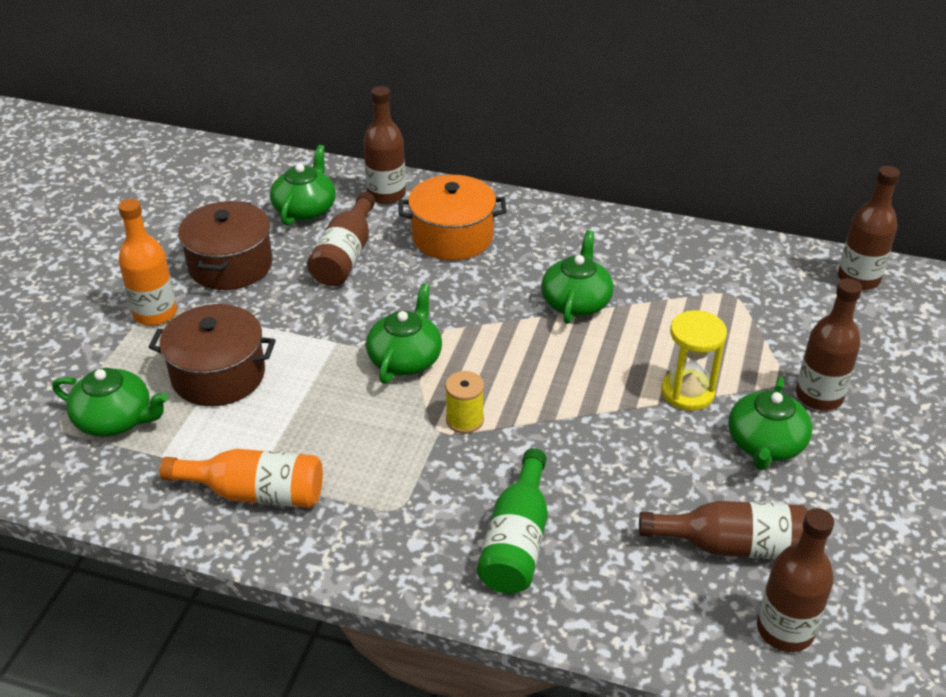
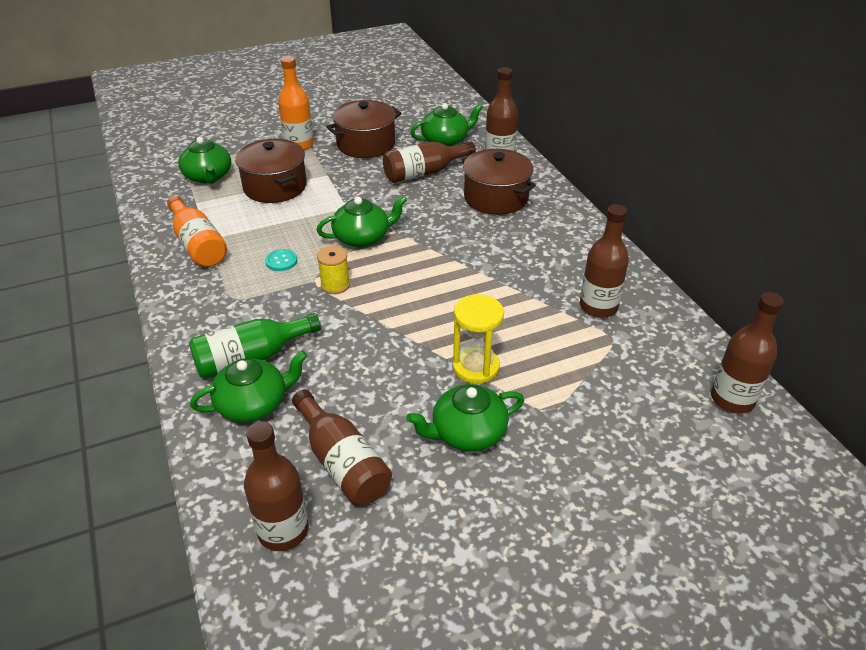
camera: 50 degrees right, 0 degrees up
(374, 439) = (281, 261): none -> turquoise button
(452, 237) = (496, 197): orange pot -> brown pot
(576, 302) = (502, 274): green teapot -> green teapot (253, 404)
(819, 396) = (556, 439): brown bottle -> brown bottle (598, 307)

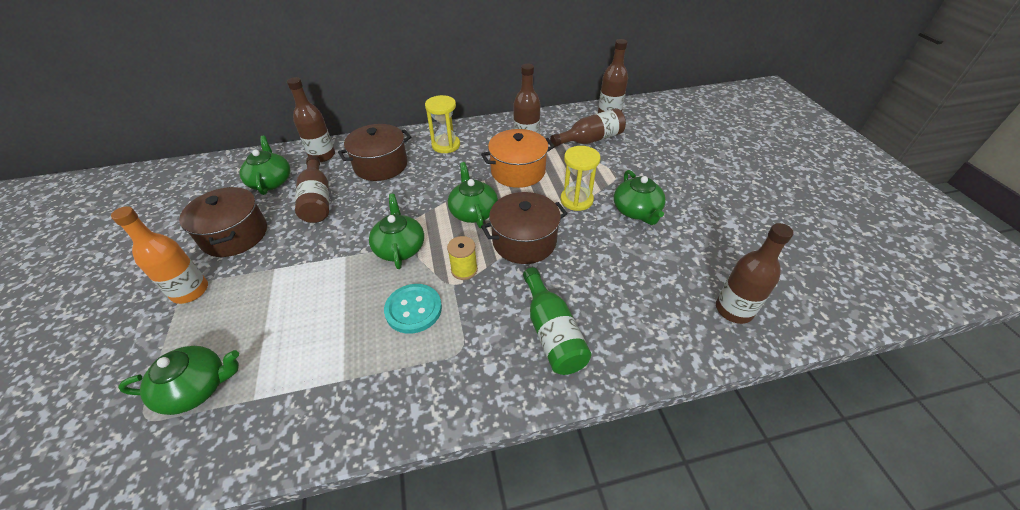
camera: 80 degrees left, 5 degrees up
(198, 244) = (349, 390): orange bottle -> none
(253, 404) = (609, 330): green teapot -> green teapot (473, 212)
(275, 186) = (268, 315): brown pot -> brown pot (524, 241)
(281, 261) = (413, 309): turquoise button -> turquoise button, size x1.75
(342, 462) = (668, 274): brown bottle -> brown bottle (590, 140)
(522, 306) = (518, 171): none -> orange pot
(556, 237) = (446, 145): none -> yellow hourglass

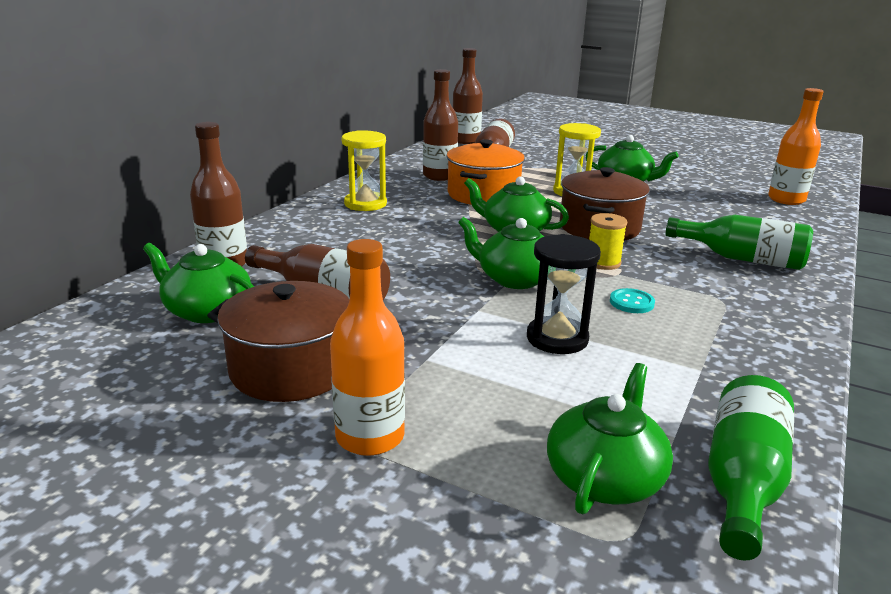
camera: 50 degrees left, 20 degrees down
(220, 449) = (742, 482): none -> green bottle
(335, 301) = (557, 338): none -> black hourglass
(381, 165) = (329, 241): brown pot -> none
(413, 309) = (631, 302): turquoise button -> turquoise button, size x0.57
(733, 310) = (786, 199): brown bottle -> orange bottle

